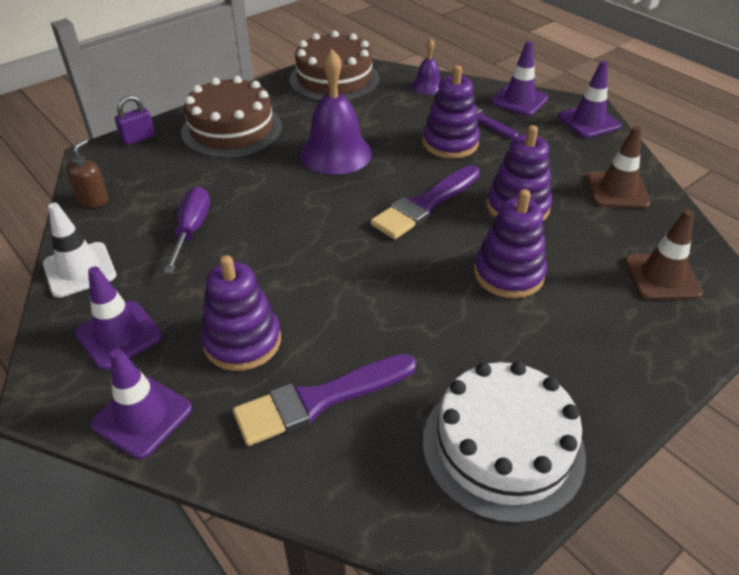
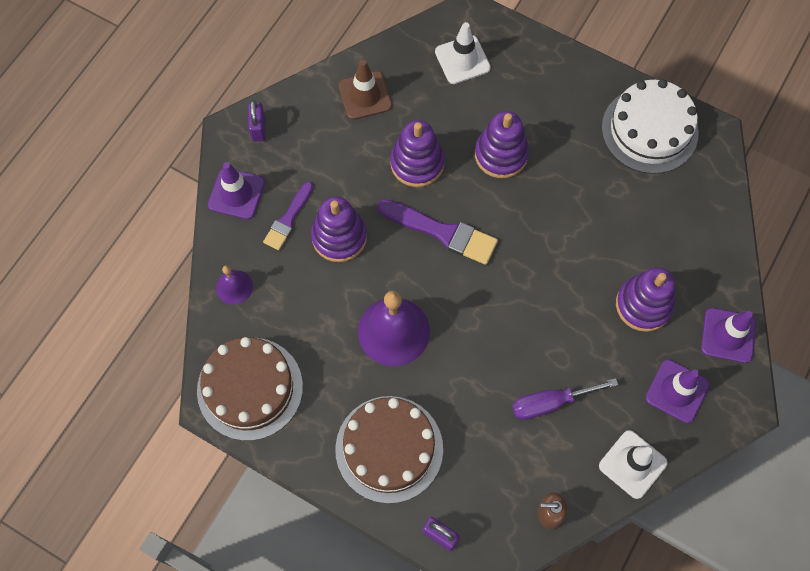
camera: 110 degrees left, 25 degrees up
(319, 400) = (666, 238): purple brush -> none
(588, 121) = (258, 128): purple traffic cone -> purple padlock
(661, 277) = (462, 60): brown traffic cone -> white traffic cone

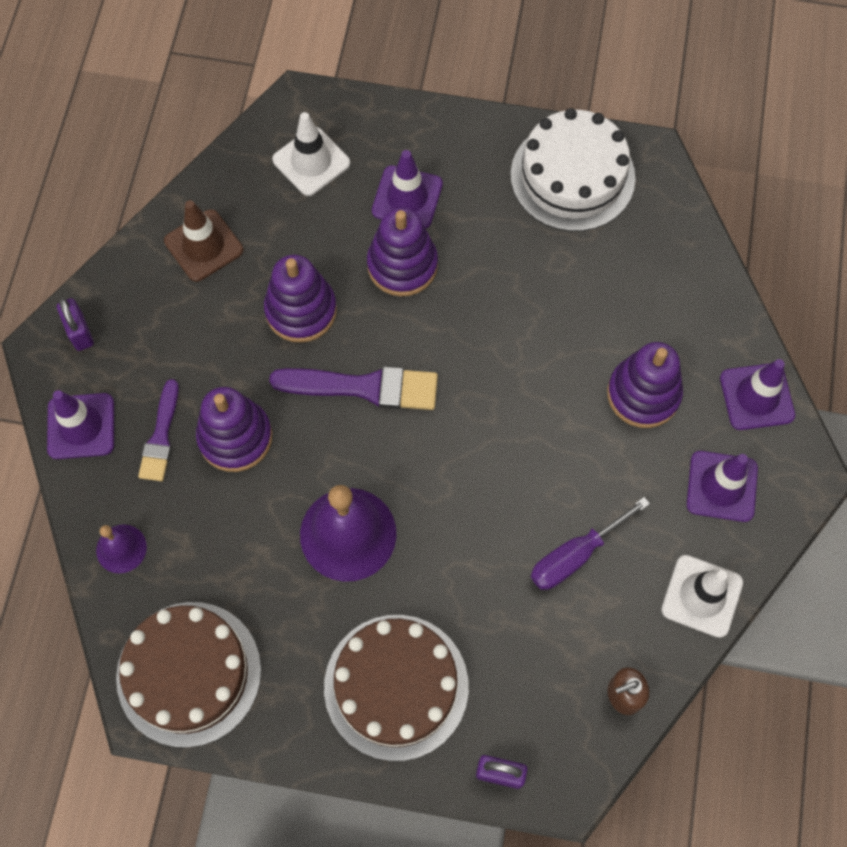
camera: 20 degrees left, 0 degrees up
(522, 107) = (407, 197): none -> purple traffic cone

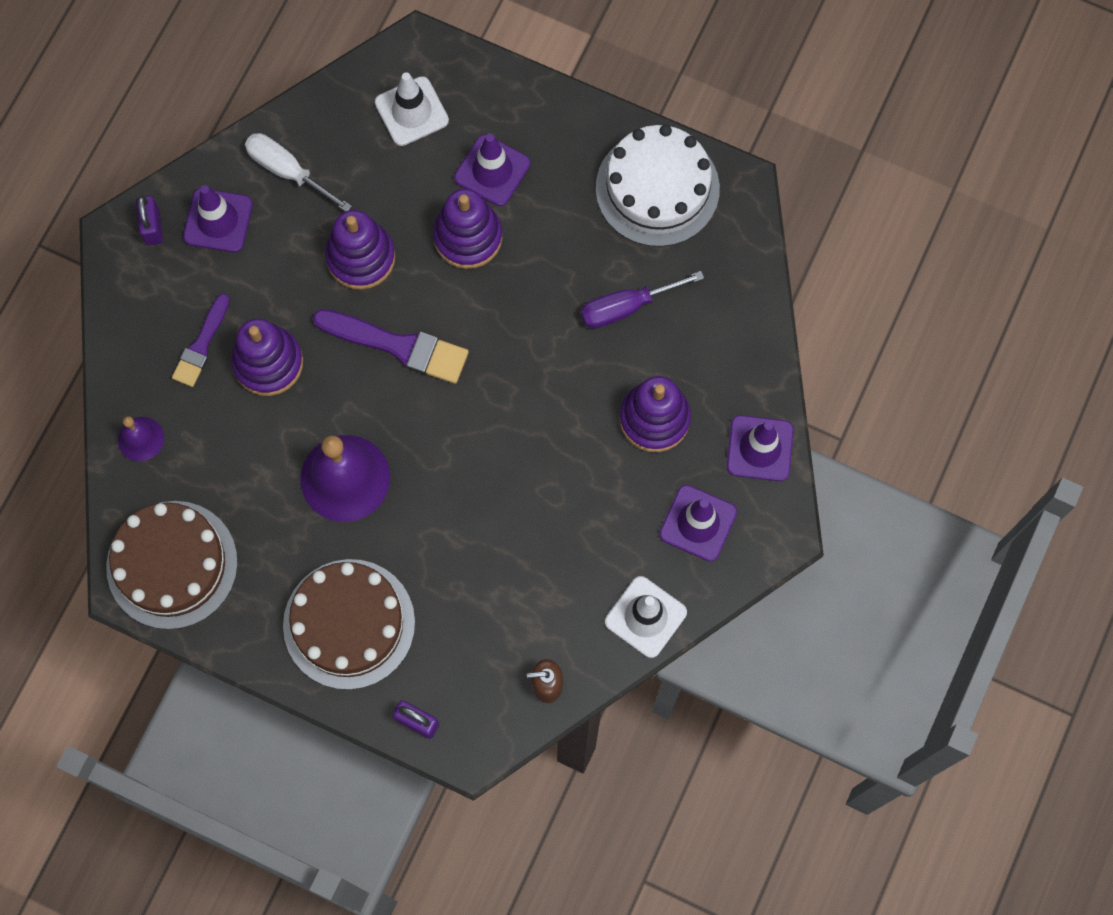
camera: 15 degrees right, 5 degrees up
(81, 426) = (132, 317): purple traffic cone -> purple traffic cone (218, 220)
(204, 246) = (287, 171): brown traffic cone -> white screwdriver
(575, 555) = (543, 551): purple screwdriver -> purple screwdriver (626, 307)

